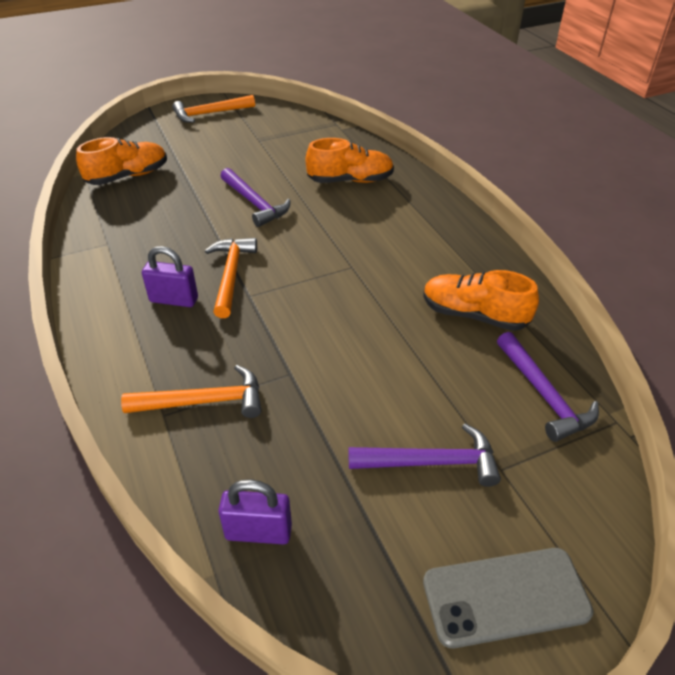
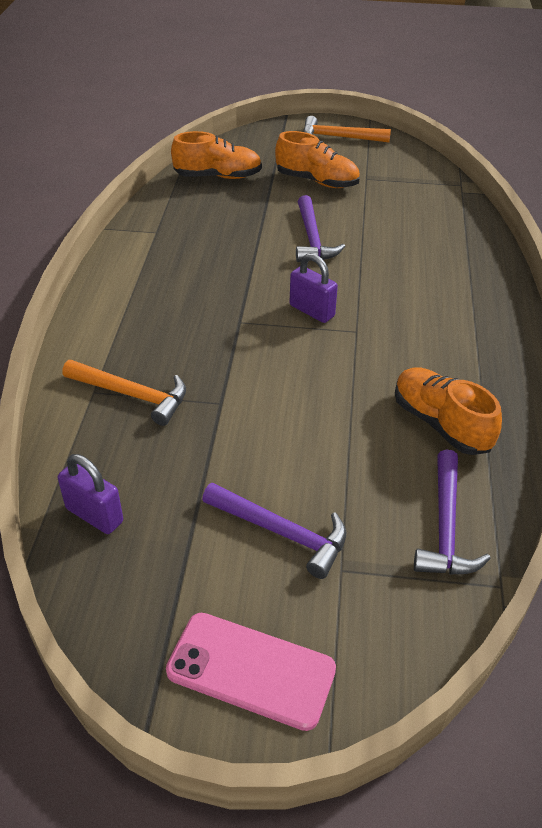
camera: 30 degrees right, 0 degrees up
(174, 300) = (173, 301): purple padlock -> purple padlock (312, 311)
(231, 275) = (238, 297): orange hammer -> none
(350, 180) = (426, 247): orange shoe -> orange shoe (317, 181)
(505, 597) = (251, 670): grey phone -> pink phone

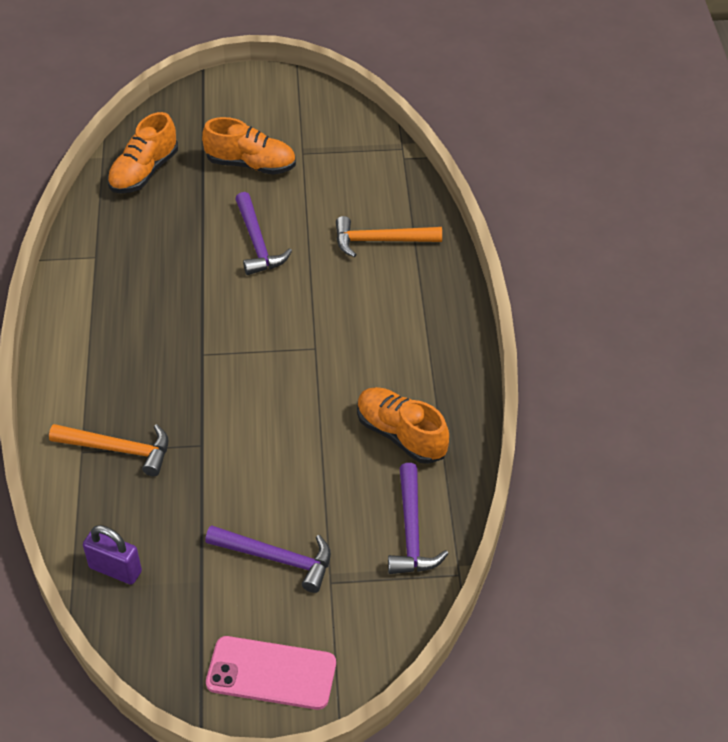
camera: 10 degrees left, 5 degrees up
(218, 176) = (144, 172): orange shoe -> orange shoe turned 135 degrees clockwise
(312, 311) = (269, 331): purple padlock -> none
(339, 137) = (266, 97): orange hammer -> orange hammer (380, 241)

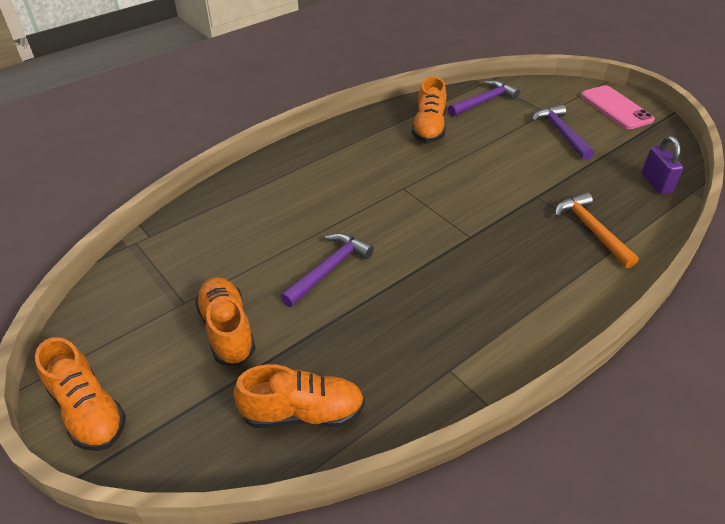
camera: 125 degrees left, 5 degrees down
(247, 87) = (88, 410): none -> orange shoe
(380, 241) = (266, 205): orange hammer -> none

